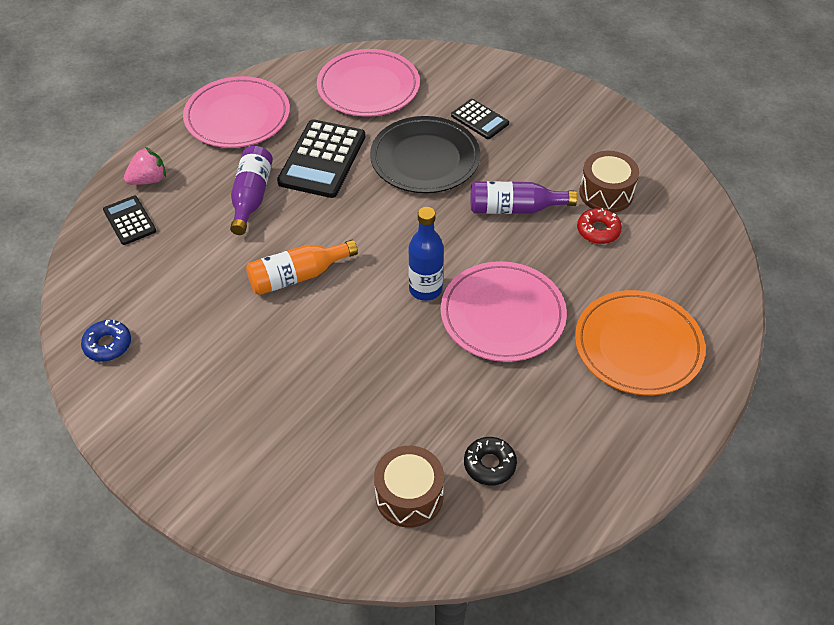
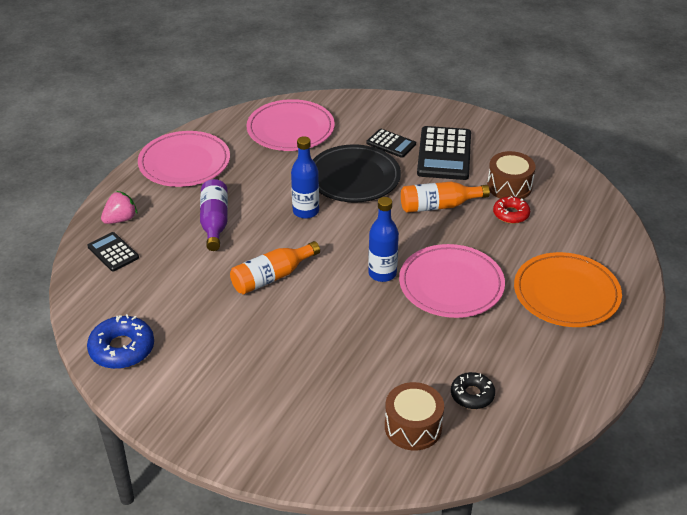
camera: 10 degrees left, 10 degrees down
(108, 345) = (122, 349): blue donut -> blue donut, size x1.55
(322, 159) = (267, 187): black calculator -> black calculator (444, 154)
(358, 196) = (306, 211): none -> blue bottle
(515, 208) = (439, 206): purple bottle -> orange bottle

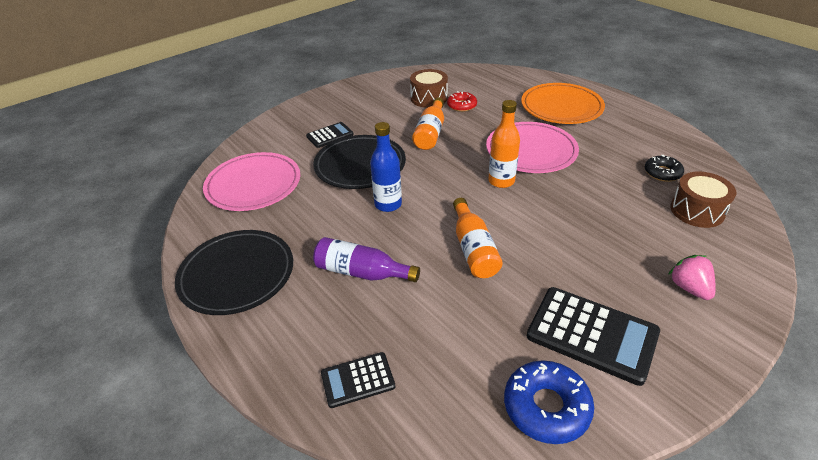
camera: 65 degrees left, 0 degrees up
(120, 219) = (297, 358): pink strawberry -> pink strawberry (689, 288)
(184, 163) = (237, 274): pink plate -> black plate
(382, 273) = (501, 181): blue bottle -> orange bottle
(444, 154) = (366, 114): black calculator -> black calculator (592, 334)

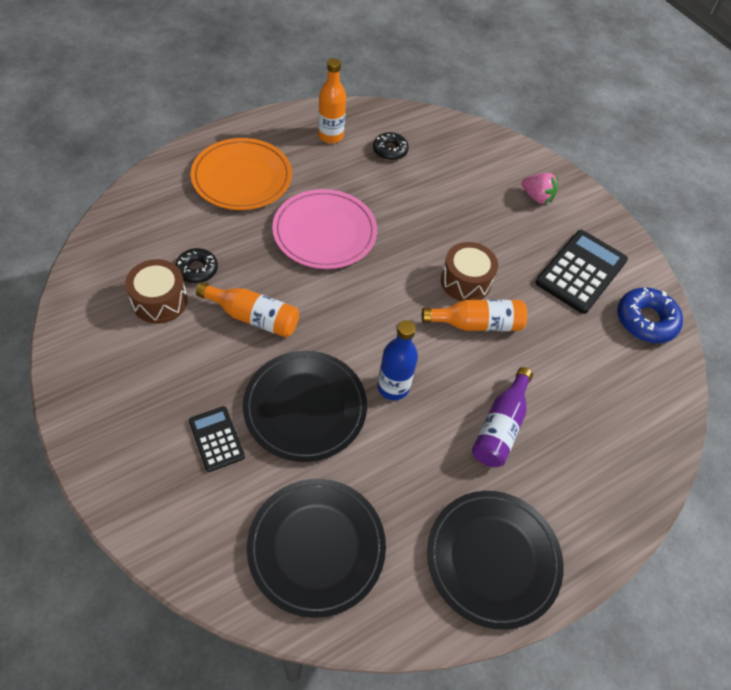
camera: 90 degrees left, 15 degrees up
(253, 185) = (316, 547): pink plate -> black plate
(357, 380) = (628, 444): black calculator -> none
(461, 105) = (197, 269): red donut -> black donut
(501, 181) = (374, 273): orange bottle -> orange bottle (330, 136)
(689, 288) = (537, 197): pink strawberry -> pink strawberry turned 135 degrees counterclockwise
(697, 211) = (448, 153): brown drum -> brown drum (465, 281)

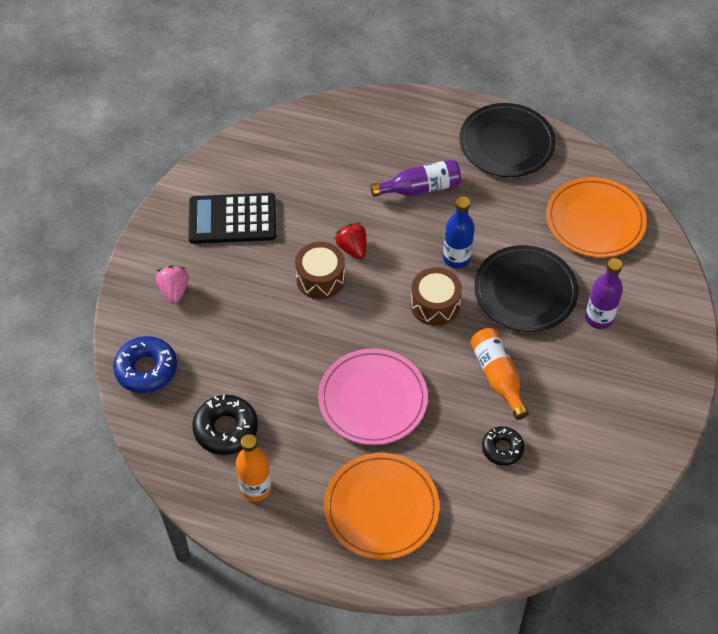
camera: 125 degrees left, 0 degrees up
(160, 301) = (553, 444): brown drum -> brown drum (435, 305)
(216, 439) = (599, 318): black calculator -> purple bottle
(316, 547) = (595, 220): black plate -> orange plate
(390, 150) = (226, 429): black donut -> black donut, size x1.55
(477, 324) = (352, 248): orange bottle -> red strawberry
(645, 320) = (242, 162): blue donut -> blue donut (146, 369)

